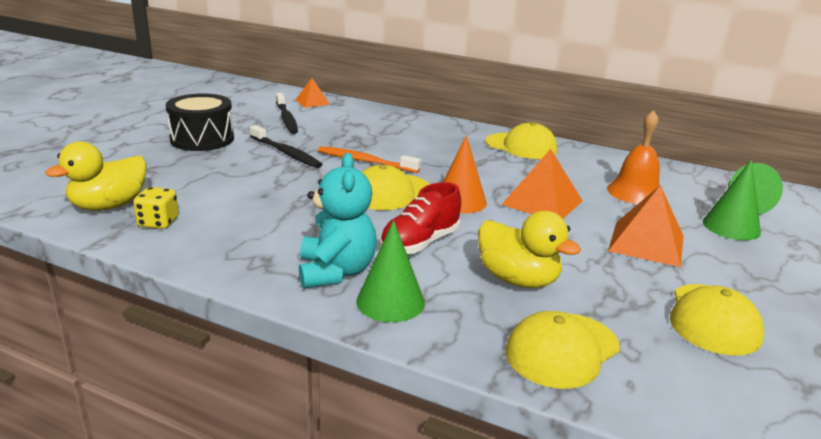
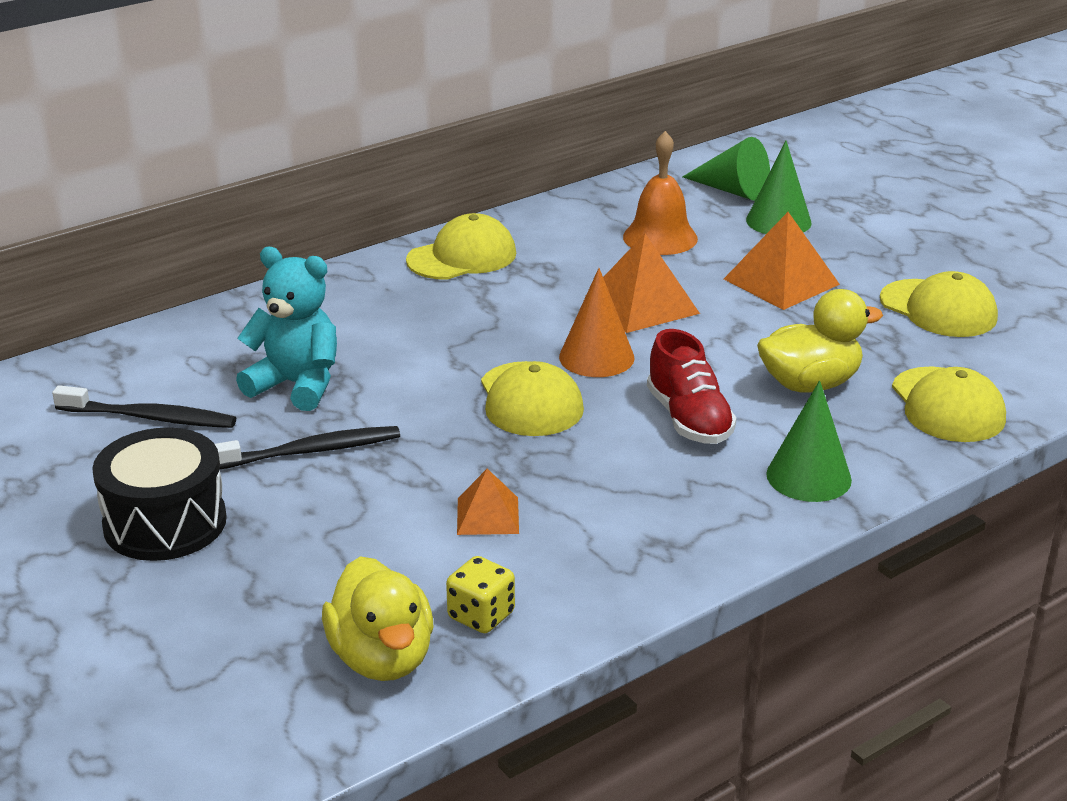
camera: 60 degrees left, 5 degrees up
(312, 102) = (88, 373): orange pyramid -> orange pyramid (487, 515)
(336, 272) = (721, 496): turquoise teddy bear -> turquoise teddy bear (296, 385)
(365, 161) = (406, 391): orange toothbrush -> none

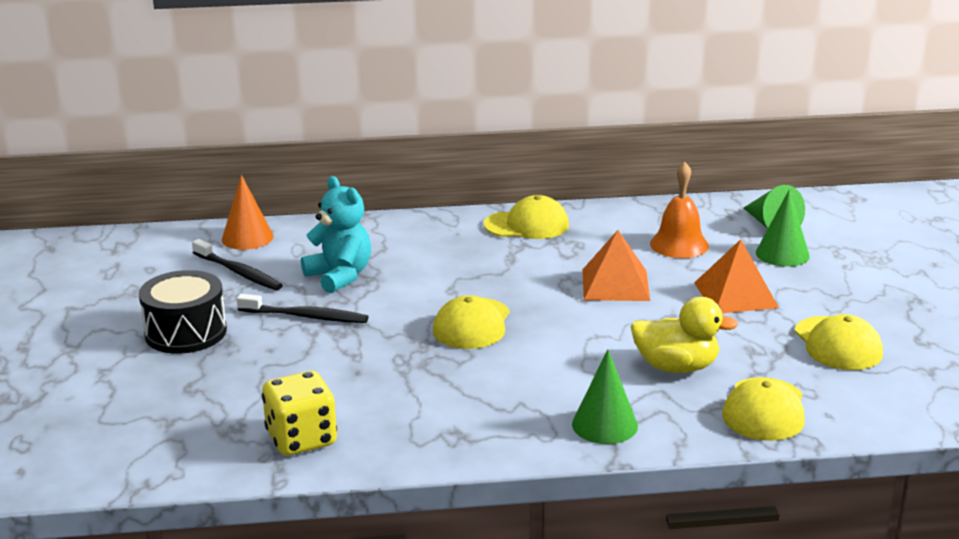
camera: 30 degrees right, 5 degrees down
(382, 658) = (221, 443): yellow duck -> none
(481, 616) = (301, 439): yellow dice -> yellow dice, size x1.63
(487, 515) = (369, 384): orange pyramid -> none
(596, 357) = (545, 310): orange cone -> orange cone (247, 238)
(689, 419) = (563, 365): red shoe -> none

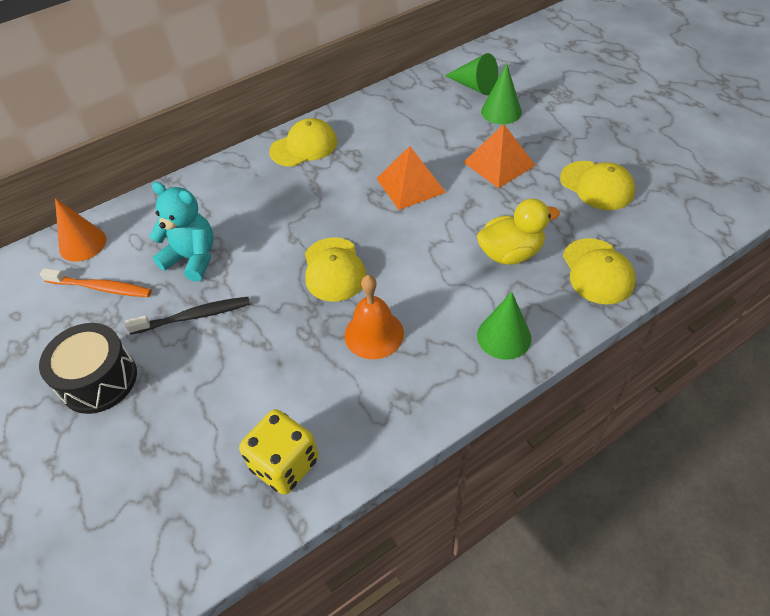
camera: 25 degrees left, 25 degrees up
(238, 272) = (101, 288): black toothbrush -> orange toothbrush
(679, 244) = (426, 127): orange bell -> orange bell (374, 334)

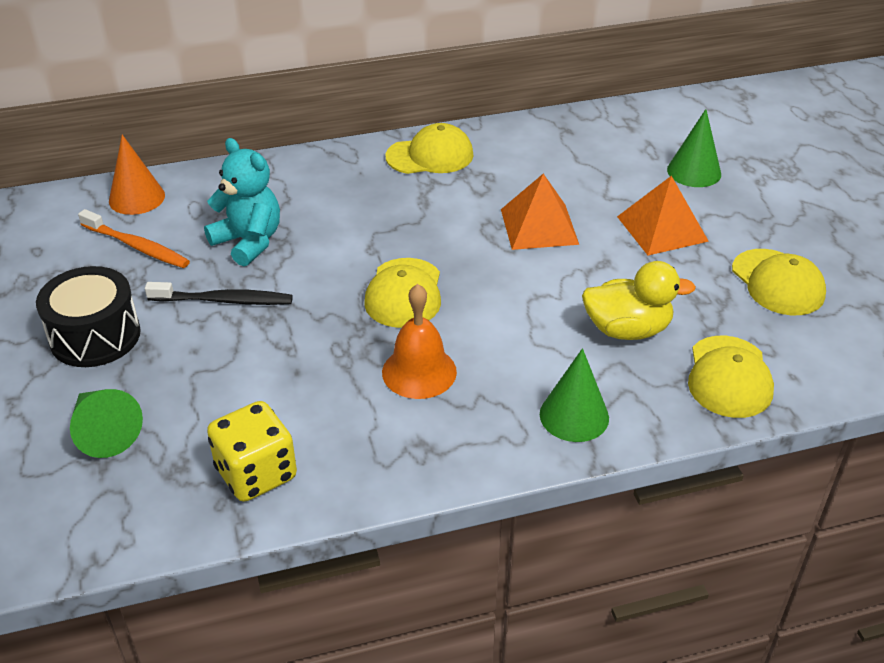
camera: 15 degrees right, 10 degrees down
(474, 86) = (673, 136): green cone -> green cone (104, 431)

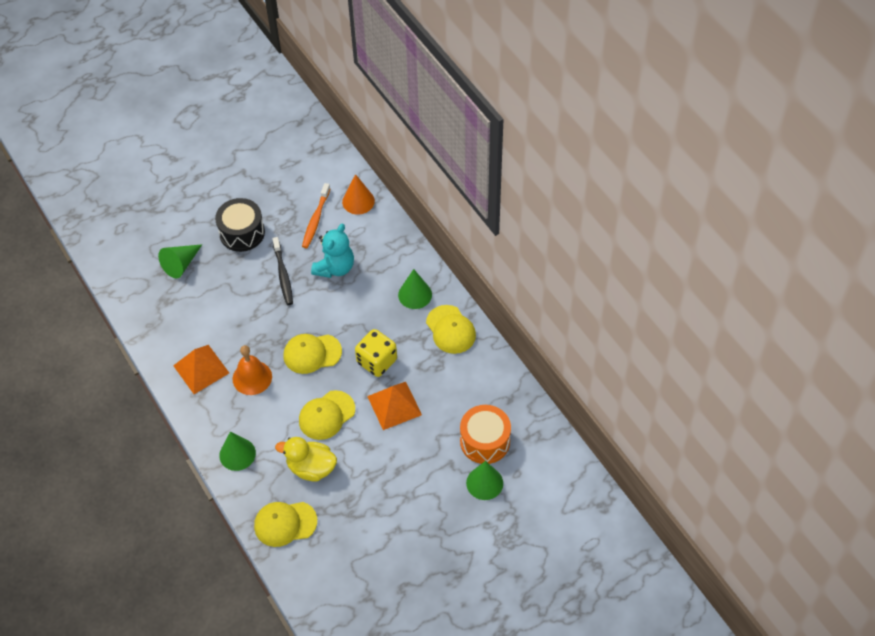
camera: 75 degrees right, 15 degrees up
(256, 474) = (169, 332): yellow dice -> yellow dice (377, 361)
(350, 175) = (415, 294): none -> green cone
(627, 160) = (485, 441): none -> orange drum
(627, 329) = (311, 468): yellow duck -> yellow duck turned 120 degrees clockwise
(662, 228) = (413, 472): orange pyramid -> orange pyramid (201, 369)
(778, 282) = (377, 542): yellow cap -> yellow cap (326, 415)

